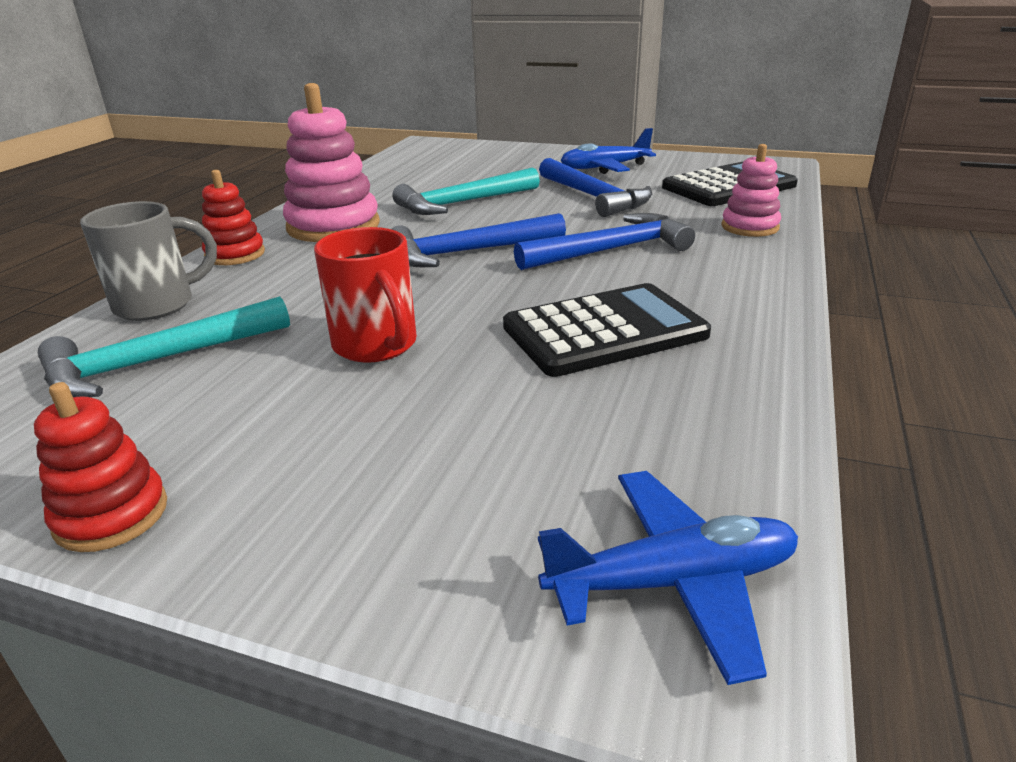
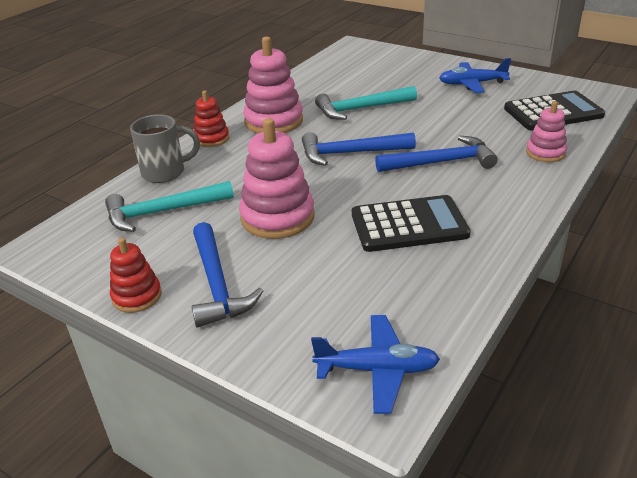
camera: 15 degrees right, 5 degrees up
(376, 346) = (277, 217): red mug -> pink stacking toy
(594, 197) = (451, 112): blue hammer -> blue hammer (217, 284)

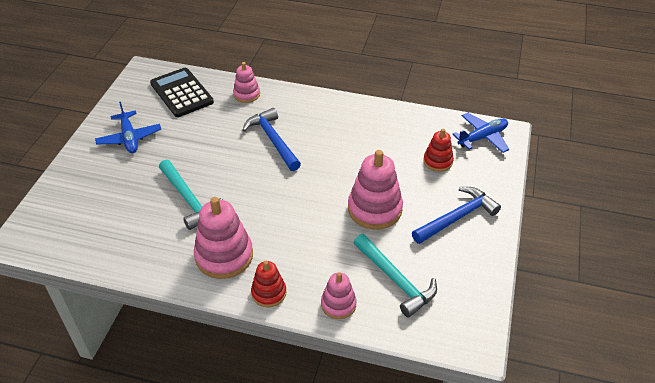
camera: 110 degrees left, 10 degrees up
(137, 296) = (489, 253): red stacking toy -> red stacking toy (438, 161)
(165, 172) = (338, 304): grey mug -> pink stacking toy
(350, 153) = (272, 190): blue hammer -> none
(377, 370) = (482, 137): blue plane -> blue plane turned 75 degrees clockwise
(409, 225) = (357, 144): black calculator -> none

